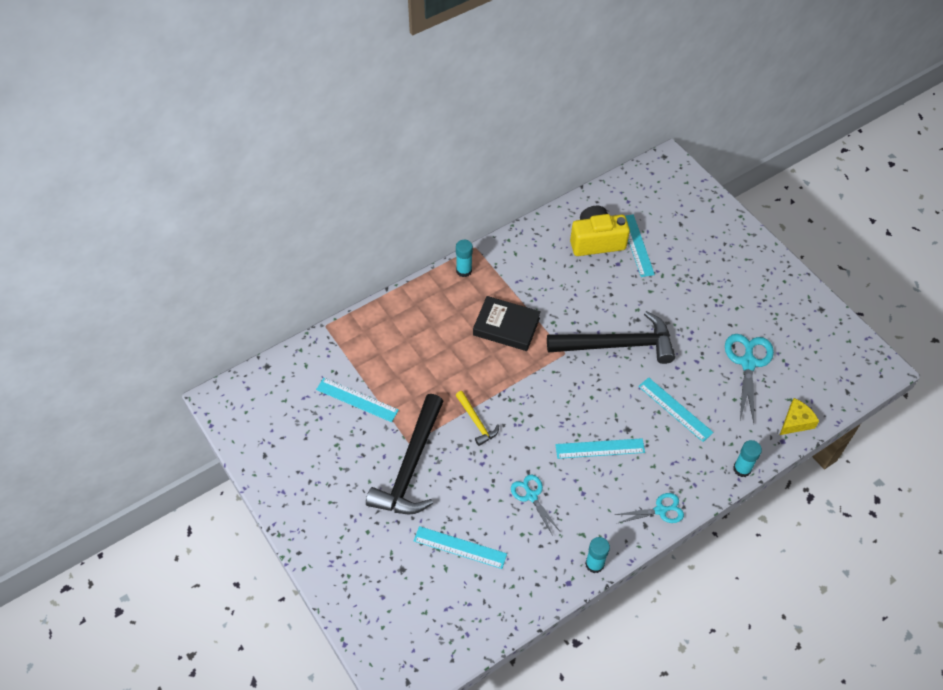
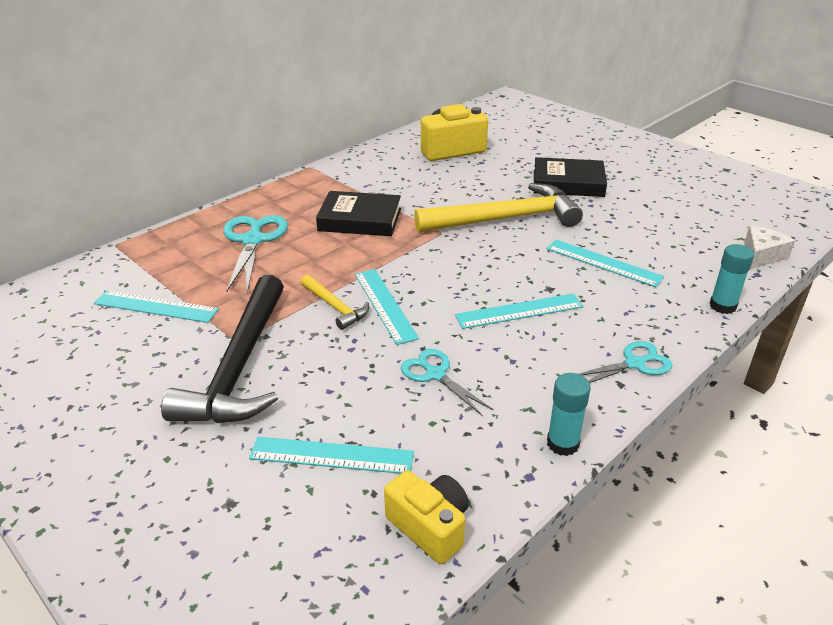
camera: 10 degrees left, 20 degrees down
(464, 270) = (298, 184): turquoise glue stick -> none
(506, 605) = (430, 527): none -> yellow camera
(617, 345) = (505, 219): black hammer -> yellow hammer
(637, 245) = (497, 148): turquoise ruler -> turquoise ruler (385, 305)
(681, 306) = (568, 183): none -> black book
(748, 363) = (671, 215): turquoise scissors -> turquoise scissors (253, 240)
(795, 422) = (761, 255): yellow cheese -> white cheese

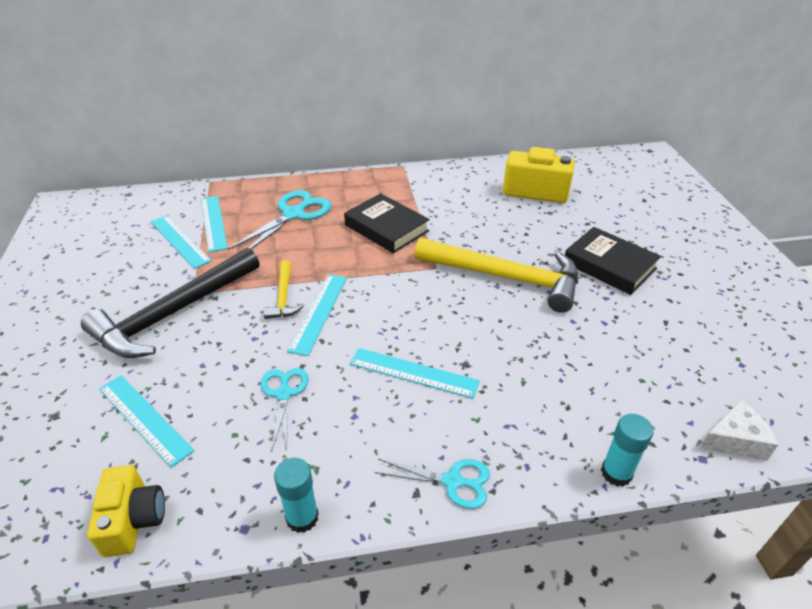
camera: 35 degrees right, 5 degrees up
(603, 263) = (546, 363): turquoise ruler -> turquoise ruler (213, 222)

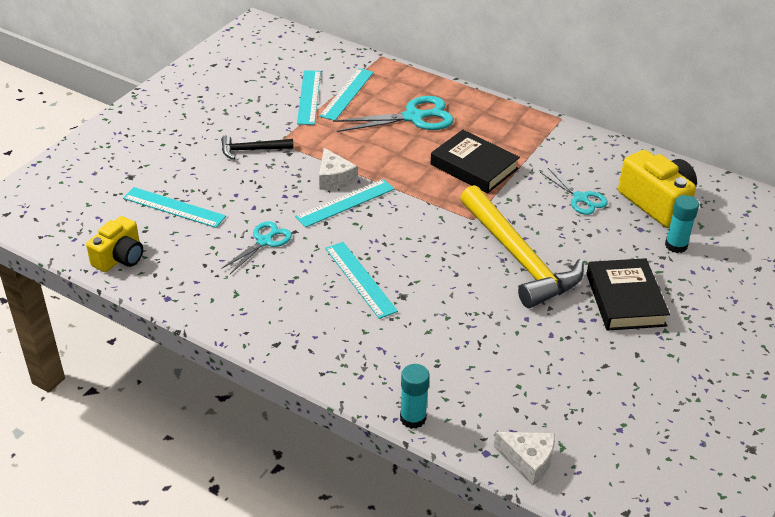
camera: 40 degrees right, 0 degrees up
(145, 418) = (174, 207): turquoise ruler -> turquoise ruler turned 60 degrees counterclockwise
(173, 313) = (252, 150): black hammer -> black hammer, size x0.47
(283, 297) = (334, 178): yellow hammer -> white cheese
(302, 517) = (201, 313): turquoise glue stick -> turquoise glue stick (676, 245)
(386, 228) = (474, 167): black book -> black book turned 45 degrees counterclockwise
(452, 481) = (304, 352): turquoise scissors -> turquoise scissors (580, 198)

